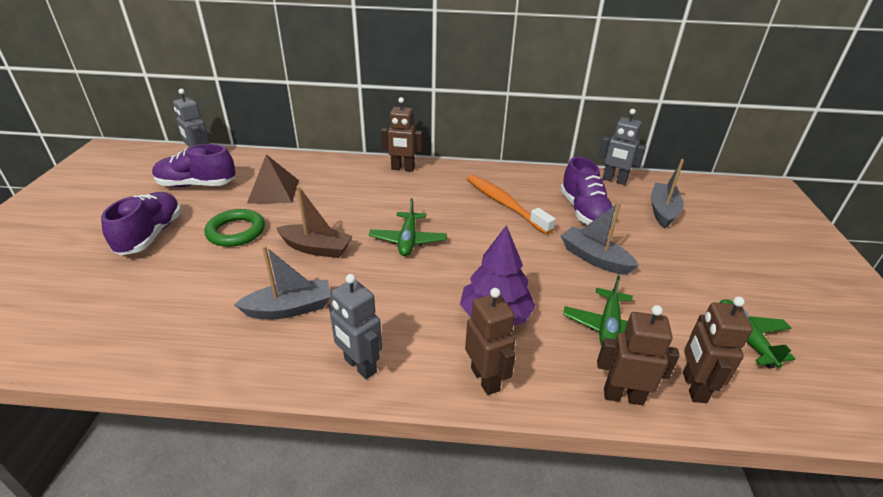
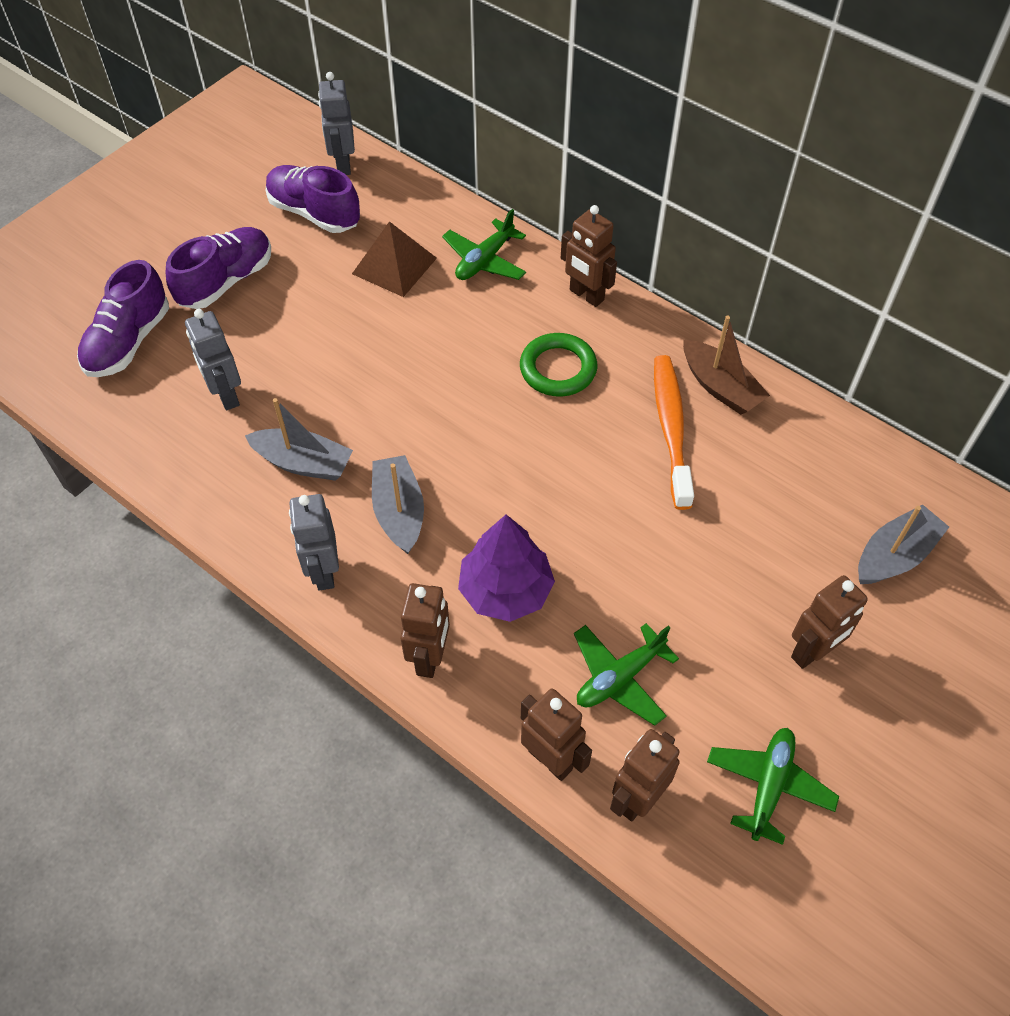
camera: 35 degrees right, 20 degrees up
(236, 231) = (314, 318): green ring -> green ring (558, 369)
(316, 248) = (383, 389): brown boat -> brown boat (720, 387)
(408, 240) = (495, 429): green plane -> green plane (484, 260)
(584, 212) = (771, 497): purple shoe -> purple shoe (128, 342)
(594, 258) = (704, 578): grey boat -> grey boat (399, 511)
(614, 180) = (883, 463): grey robot -> grey robot (226, 395)
(681, 265) = (812, 652): none -> brown robot

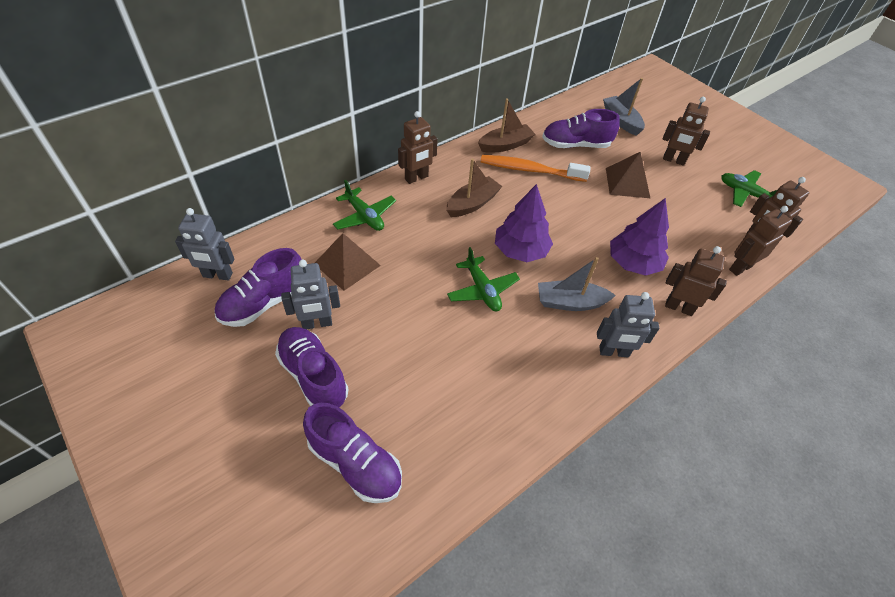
camera: 80 degrees left, 5 degrees down
(226, 395) = (441, 392): grey robot -> grey robot (317, 323)
(303, 463) = (519, 349): grey boat -> none
(481, 440) = (520, 250): none -> purple tree
(558, 369) = (472, 204): green ring -> brown boat
(620, 677) = (690, 229): green plane -> green plane (482, 290)
(705, 574) = (627, 182): none -> brown pyramid
(774, 486) = (575, 145): none -> purple shoe
(812, 652) = (673, 160): brown robot -> brown robot turned 135 degrees clockwise

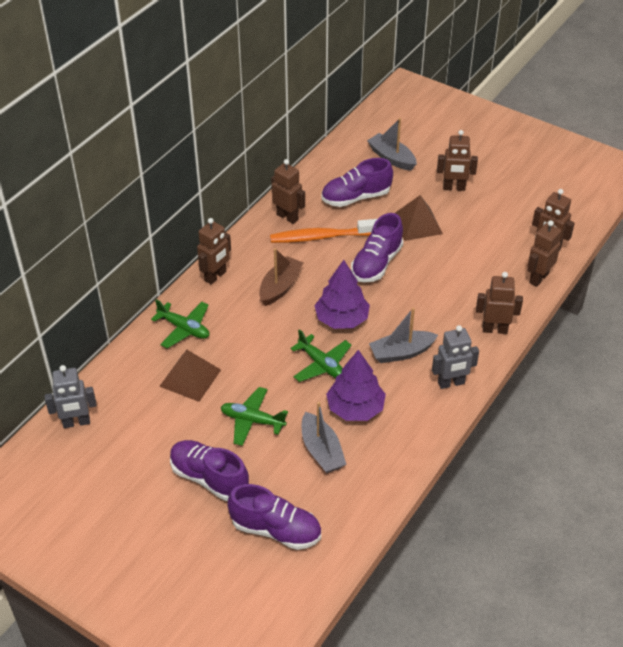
camera: 15 degrees left, 5 degrees down
(264, 303) = (133, 433): purple shoe -> purple shoe (376, 263)
(317, 323) = (190, 436): grey robot -> none
(445, 384) = (321, 451): none -> grey boat
(505, 145) = (287, 217): brown boat -> brown robot
(633, 263) = (445, 301): purple tree -> purple tree (355, 408)
(745, 193) = (528, 204): green plane -> green plane (252, 420)

